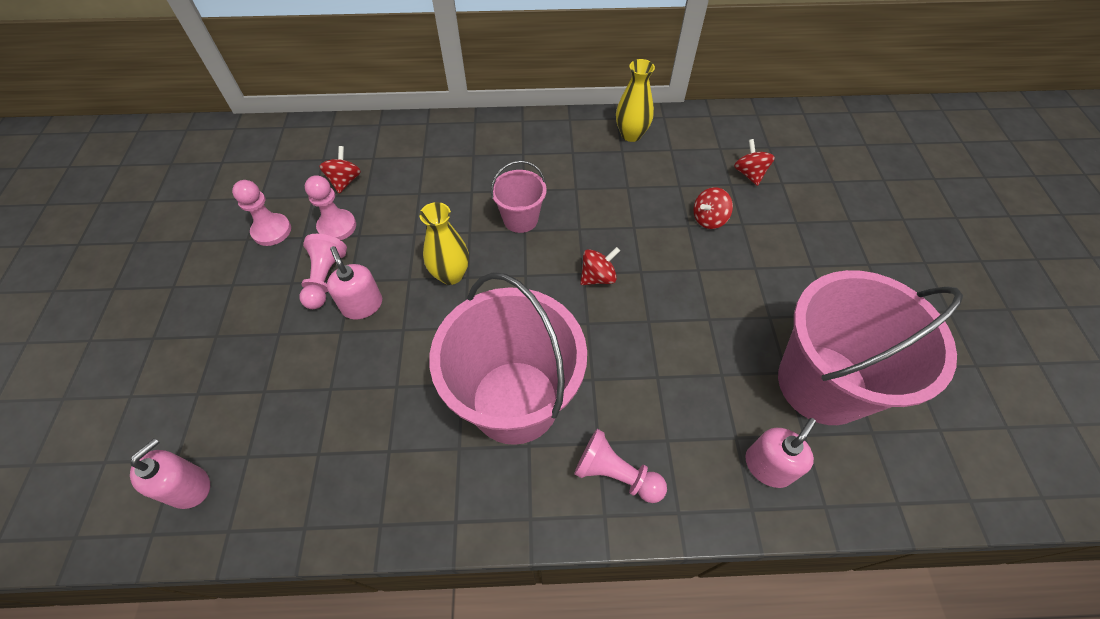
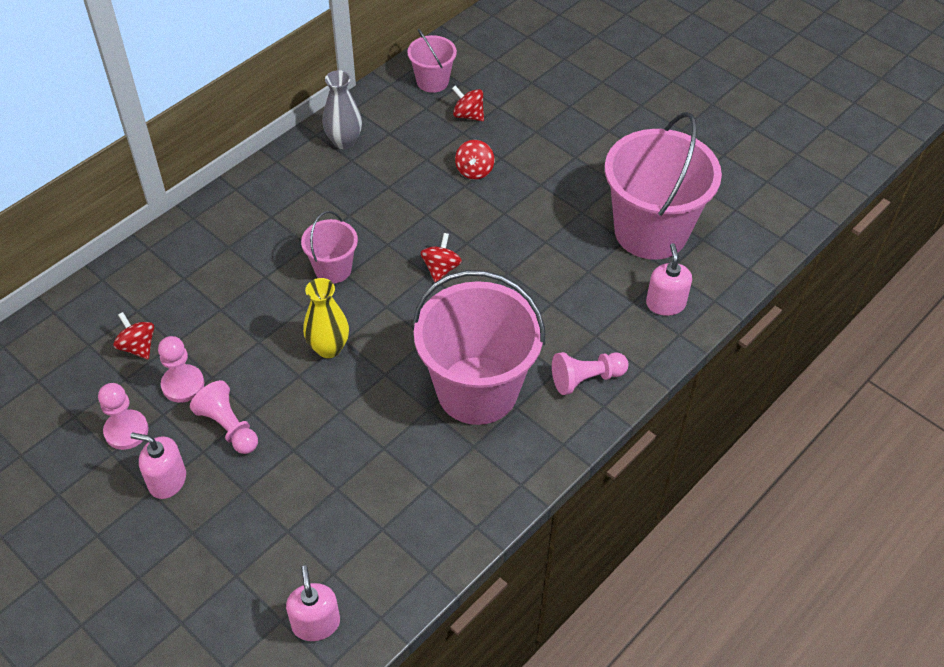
camera: 45 degrees left, 5 degrees down
(362, 305) = (286, 420): pink soap dispenser -> pink soap dispenser (167, 480)
(631, 135) = (344, 141): yellow vase -> grey vase
(746, 132) = (432, 81): none -> pink bucket

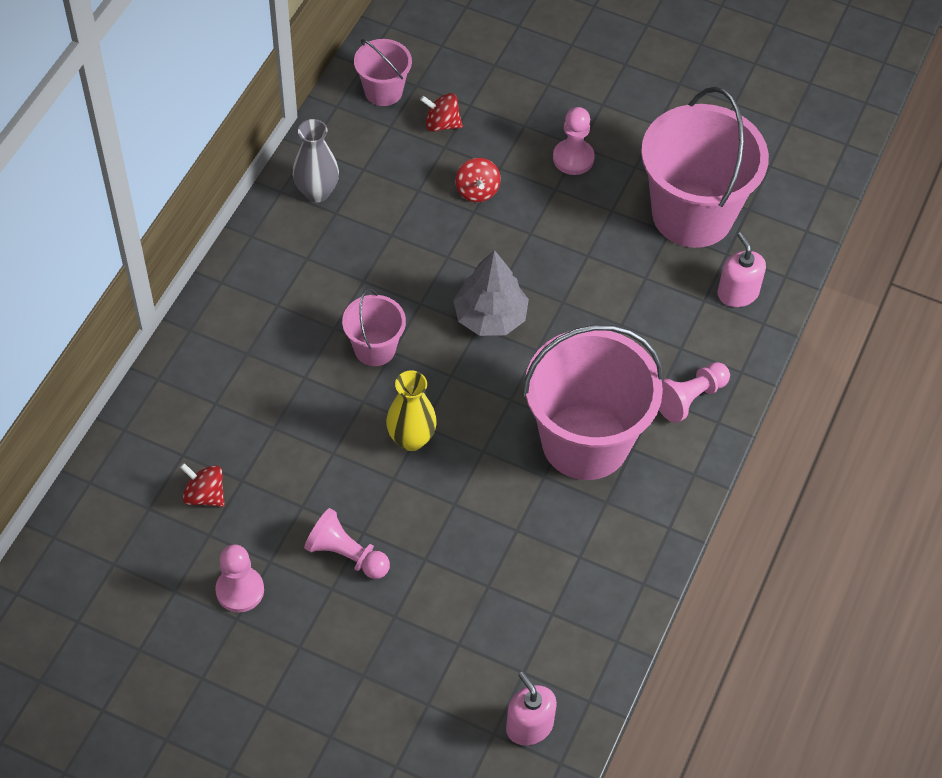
camera: 20 degrees left, 5 degrees up
(167, 480) = (310, 630): pink soap dispenser -> none
(183, 385) = (275, 523): pink pawn -> pink pawn (573, 158)
(441, 269) = (490, 316): red spinning top -> grey tree

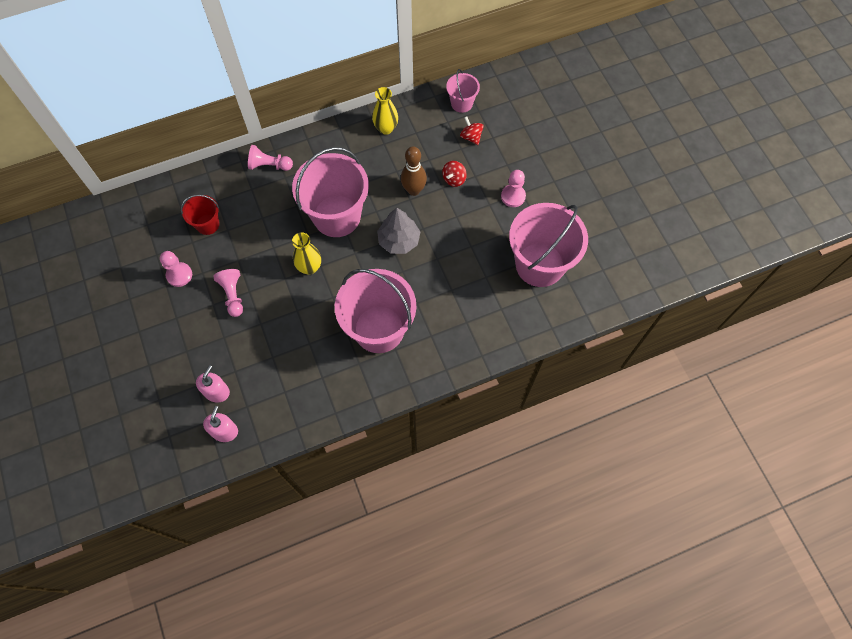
camera: 45 degrees right, 10 degrees up
(205, 495) = (207, 224): red spinning top -> red bucket
(317, 192) = (386, 128): grey vase -> yellow vase
(375, 348) = (337, 216): pink bucket -> pink bucket, size x2.06
(440, 242) = (414, 190): none -> brown bowling pin
(690, 398) = (445, 348): pink pawn -> pink pawn (269, 165)
(737, 293) = (520, 318): pink soap dispenser -> pink soap dispenser (217, 392)

